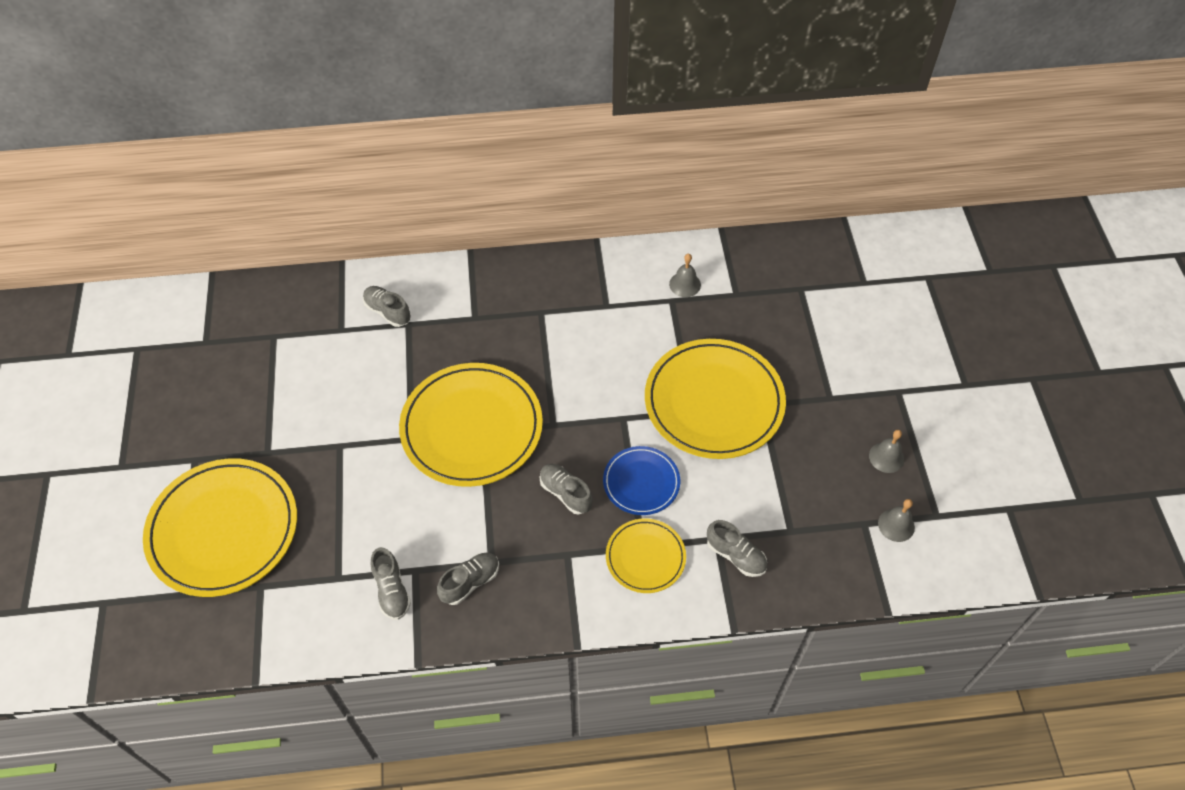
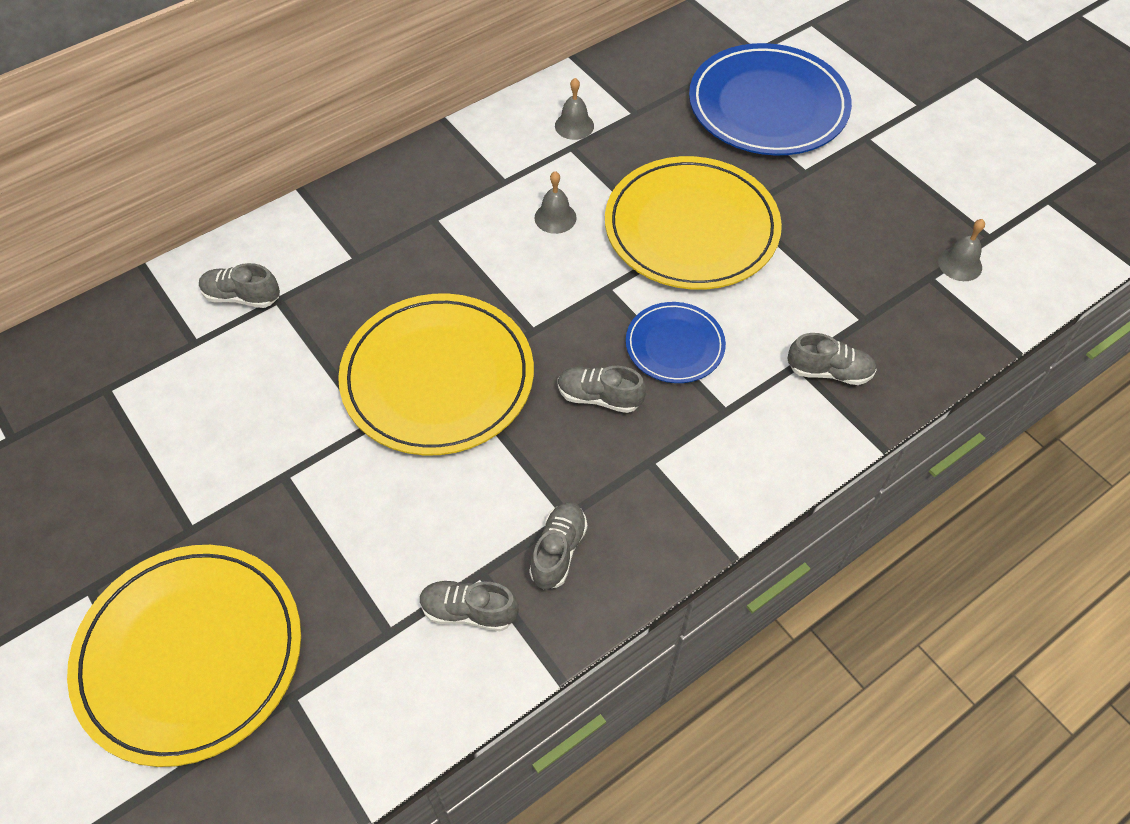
camera: 30 degrees left, 0 degrees up
(392, 590) = (468, 611): grey shoe -> grey shoe turned 150 degrees clockwise
(645, 557) = (736, 421): yellow plate -> none
(840, 332) = (768, 106): none -> blue plate
(886, 457) = (901, 204): grey bell -> grey bell (555, 217)

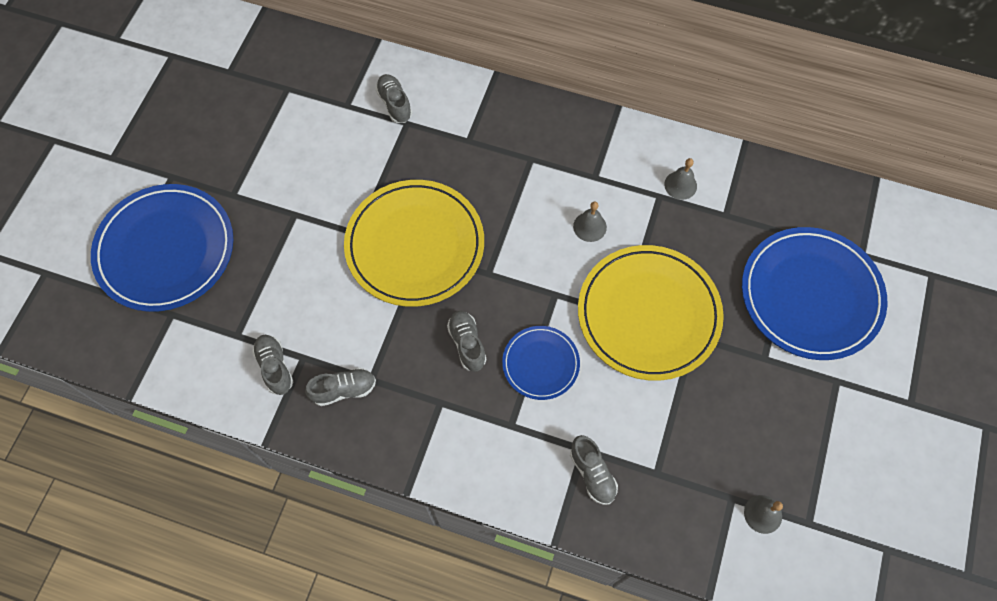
camera: 55 degrees right, 10 degrees up
(190, 655) = (165, 250): yellow plate -> blue plate

